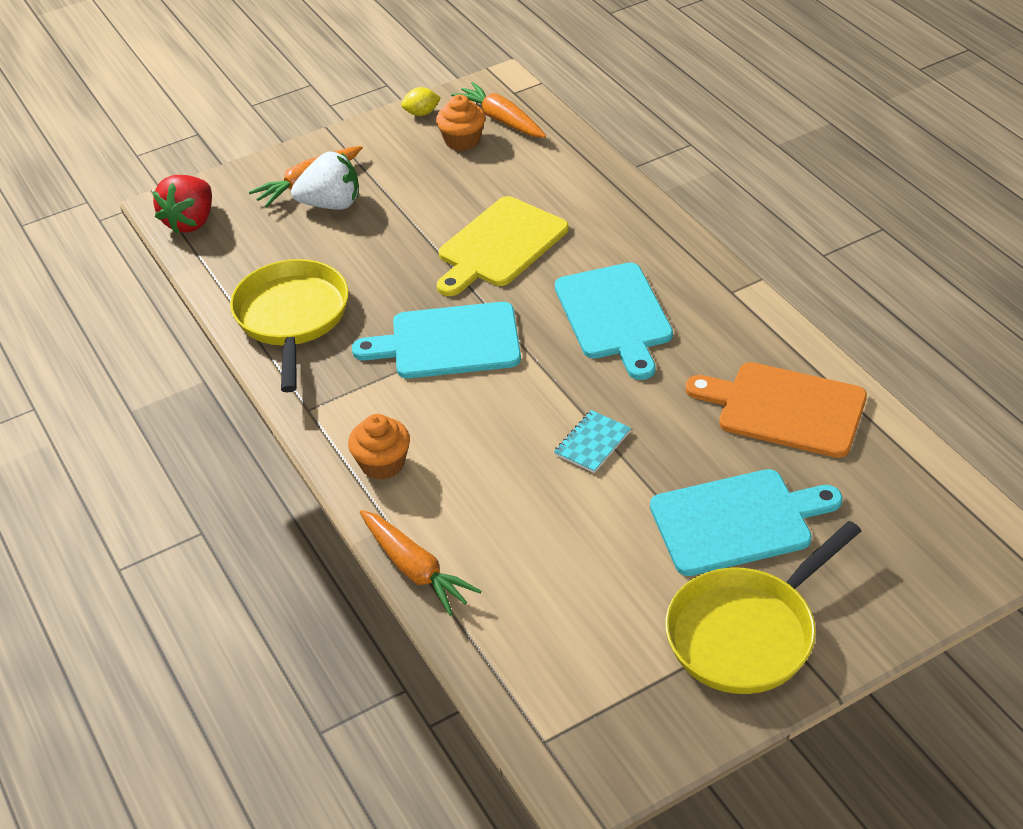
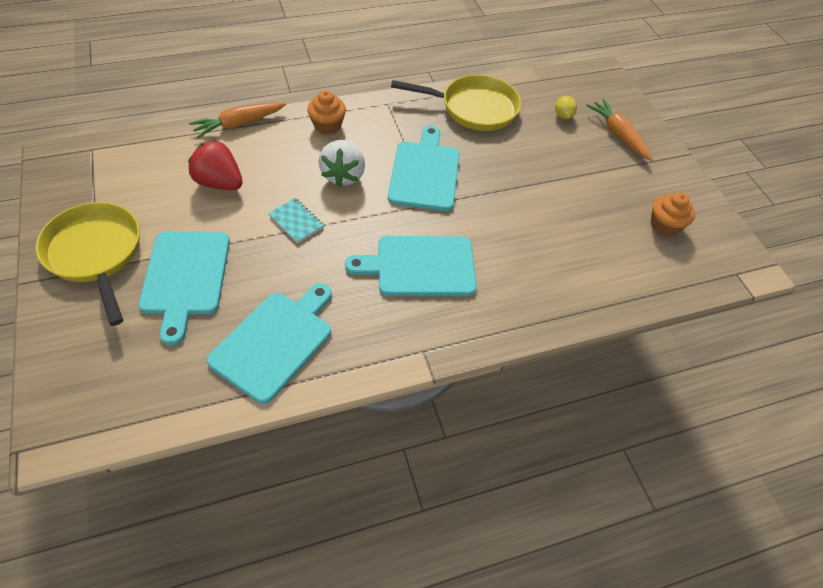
camera: 95 degrees right, 10 degrees up
(191, 222) = (584, 79): red strawberry -> red strawberry (219, 183)
(331, 204) = (591, 142): white strawberry -> white strawberry (343, 175)
(421, 113) = (705, 208): yellow lemon -> yellow lemon (563, 116)
(500, 245) = (523, 220): yellow cutting board -> none
(501, 120) = (693, 256): orange carrot -> none
(785, 409) = (274, 342): orange cutting board -> turquoise cutting board

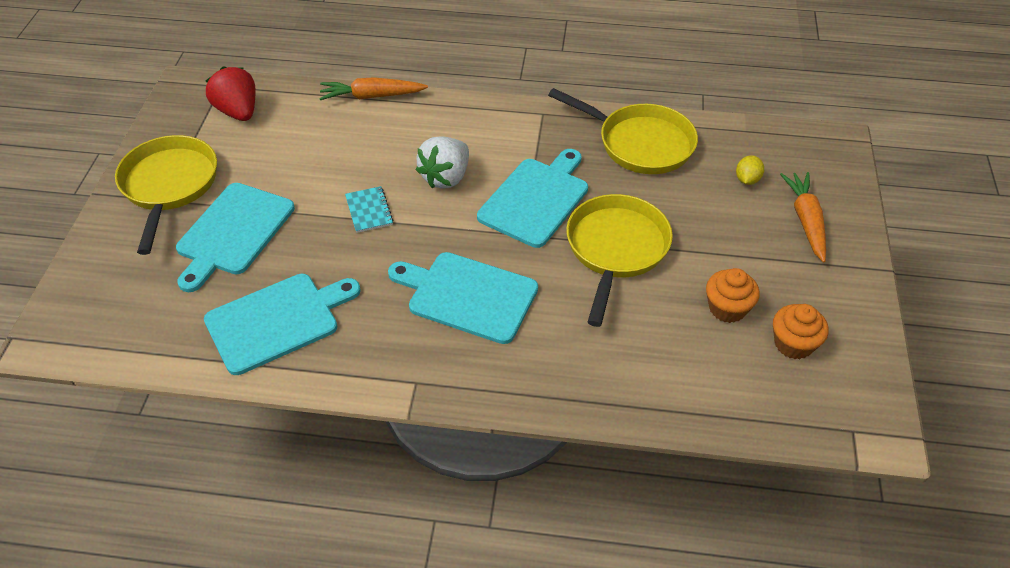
camera: 30 degrees right, 5 degrees down
(219, 183) = (318, 150): red strawberry -> red strawberry (238, 111)
(327, 125) = (462, 120): orange cupcake -> orange cupcake (727, 308)
(506, 194) = (616, 249): none -> yellow pan

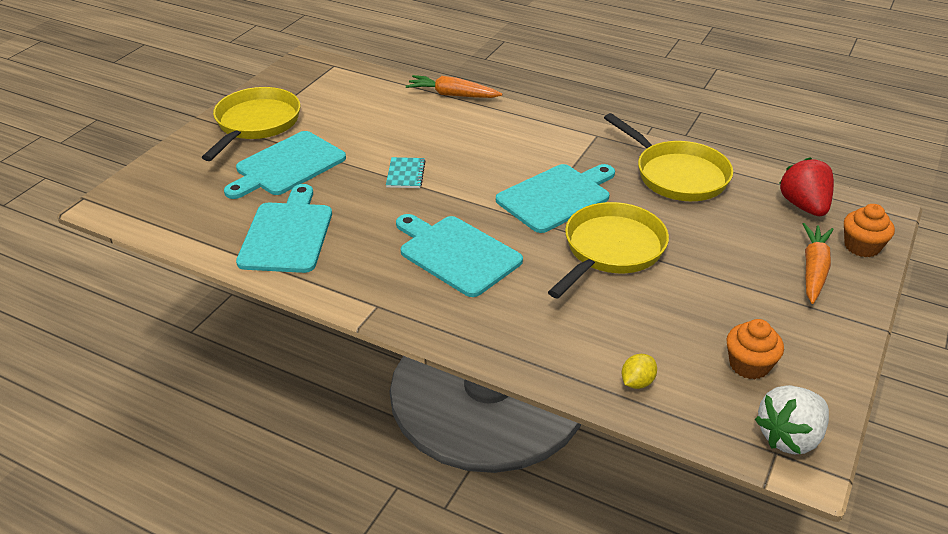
camera: 20 degrees right, 10 degrees down
(238, 111) = (337, 85): red strawberry -> red strawberry (804, 206)
(277, 321) = (287, 234): turquoise cutting board -> turquoise cutting board turned 75 degrees counterclockwise
(446, 177) = (484, 164): white strawberry -> white strawberry (789, 437)
(727, 308) = (696, 320): orange cupcake -> orange cupcake (862, 246)
(747, 180) = (769, 224): yellow lemon -> yellow lemon (637, 382)

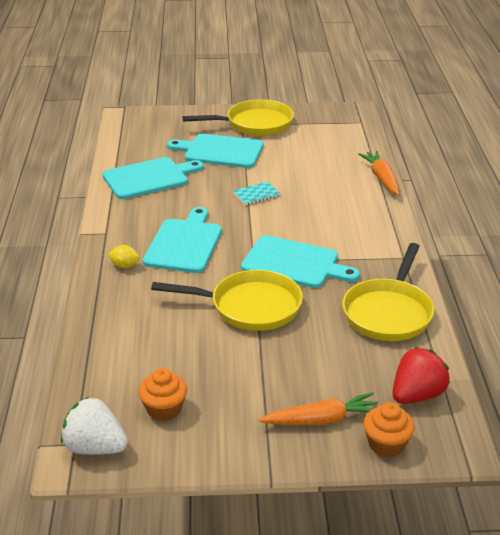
camera: 60 degrees right, 5 degrees down
(637, 382) = (106, 359): yellow lemon -> yellow lemon (124, 266)

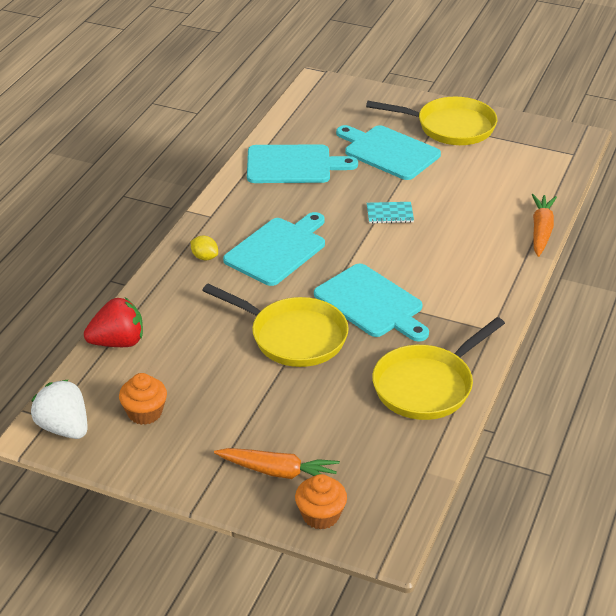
camera: 25 degrees right, 5 degrees up
(417, 395) = (387, 479): red strawberry -> red strawberry (118, 342)

